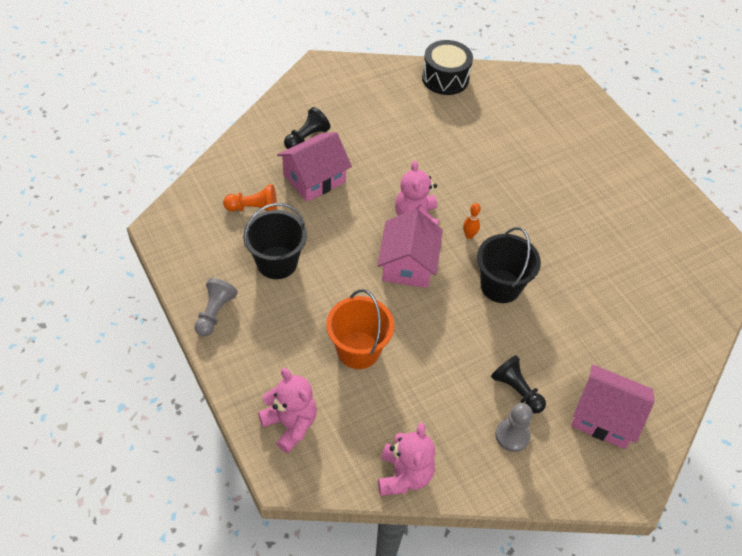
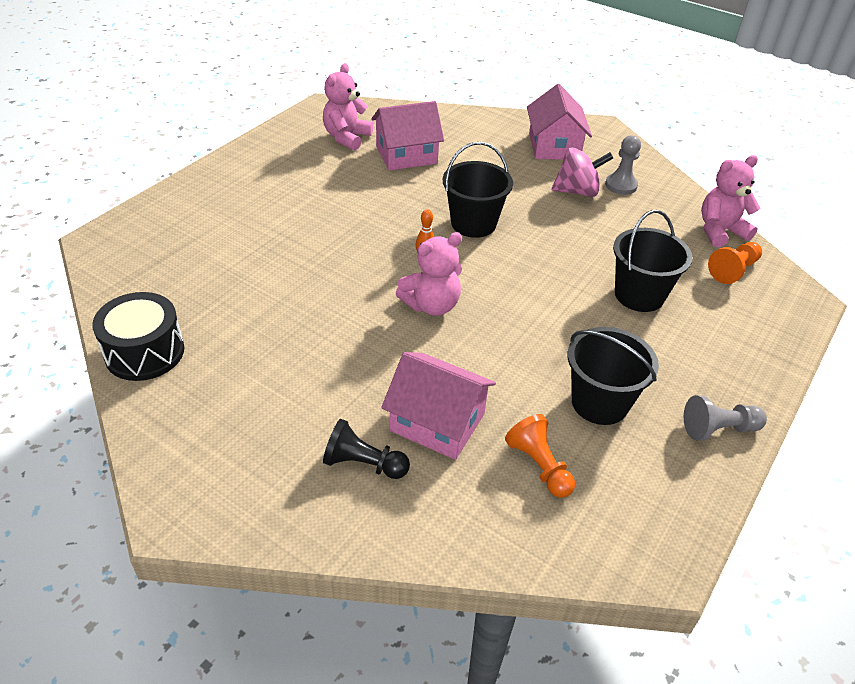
camera: 115 degrees left, 10 degrees down
(290, 424) = (761, 313): pink teddy bear -> pink teddy bear (347, 138)
(348, 443) = (733, 270): none -> orange pawn
(358, 350) = (639, 295): orange bucket -> black bucket
(408, 264) = (503, 292): pink house -> pink house (406, 155)
(516, 390) = (577, 191): black pawn -> pink spinning top

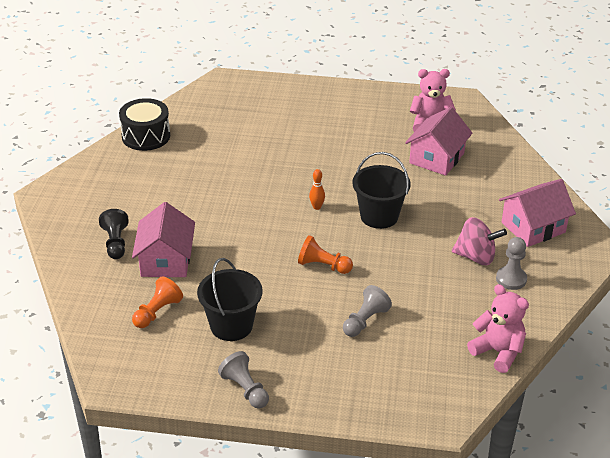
camera: 65 degrees right, 5 degrees down
(406, 155) = (436, 158): pink house -> pink house turned 75 degrees clockwise
(431, 305) = (270, 225): pink teddy bear -> none
(577, 191) = (476, 257): pink spinning top -> pink spinning top turned 45 degrees counterclockwise
(639, 295) = (365, 321): black bucket -> grey pawn
(733, 270) = (445, 369): orange pawn -> orange pawn (323, 266)

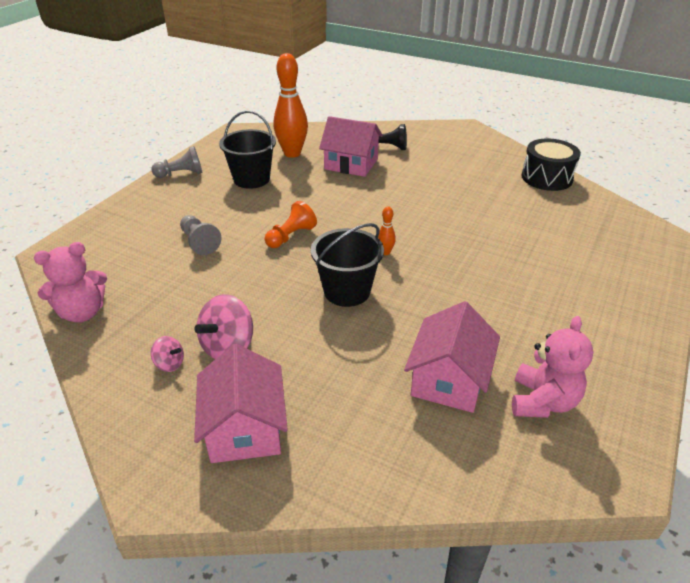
camera: 110 degrees right, 0 degrees up
(157, 312) = (292, 153): orange pawn -> orange bowling pin
(436, 158) = (449, 379): pink house -> pink house turned 60 degrees clockwise
(511, 279) = (169, 364): grey pawn -> pink spinning top

